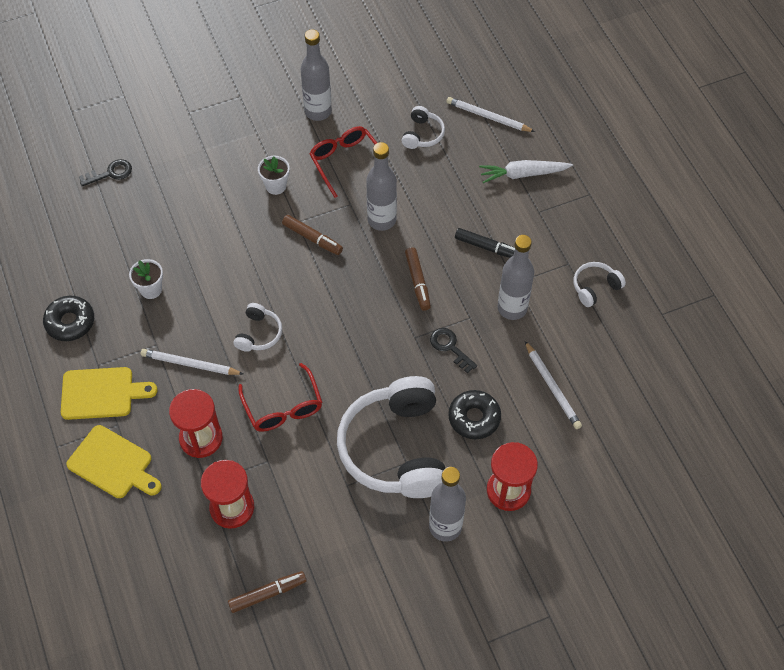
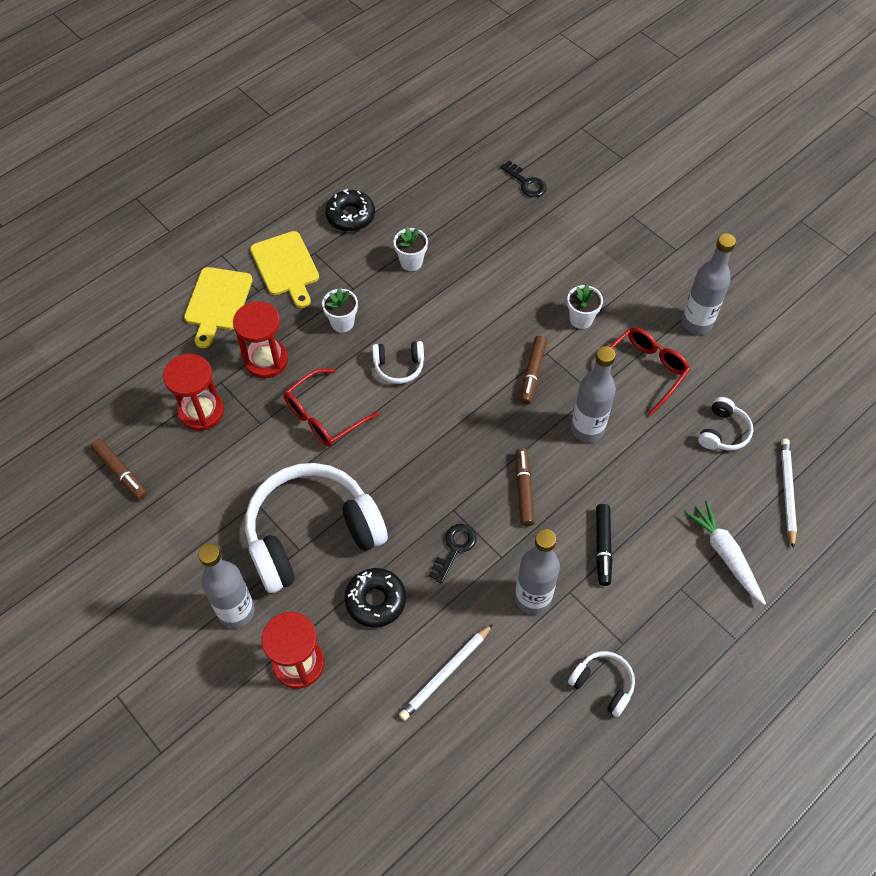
camera: 70 degrees right, 0 degrees up
(190, 364) = (342, 323): white pencil -> white flower pot
(417, 282) = (524, 490): brown marker -> brown marker turned 120 degrees clockwise
(422, 134) = (723, 432): white headphones -> white headphones turned 60 degrees counterclockwise

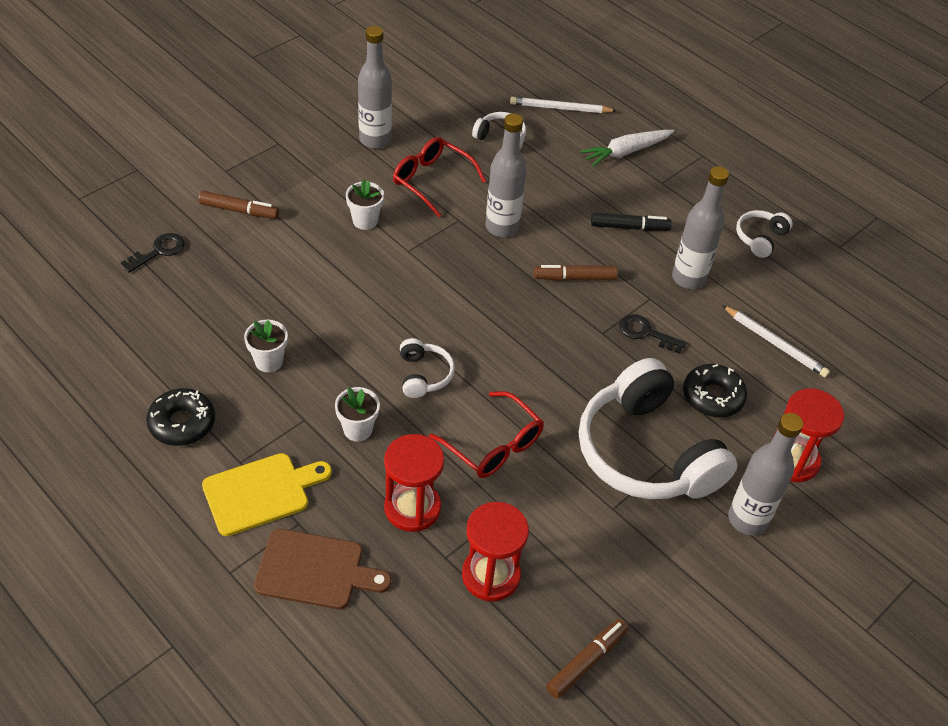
camera: 95 degrees left, 10 degrees down
(217, 302) = (315, 570): yellow cutting board -> brown cutting board
(532, 373) = (434, 263): brown marker -> brown marker (239, 210)

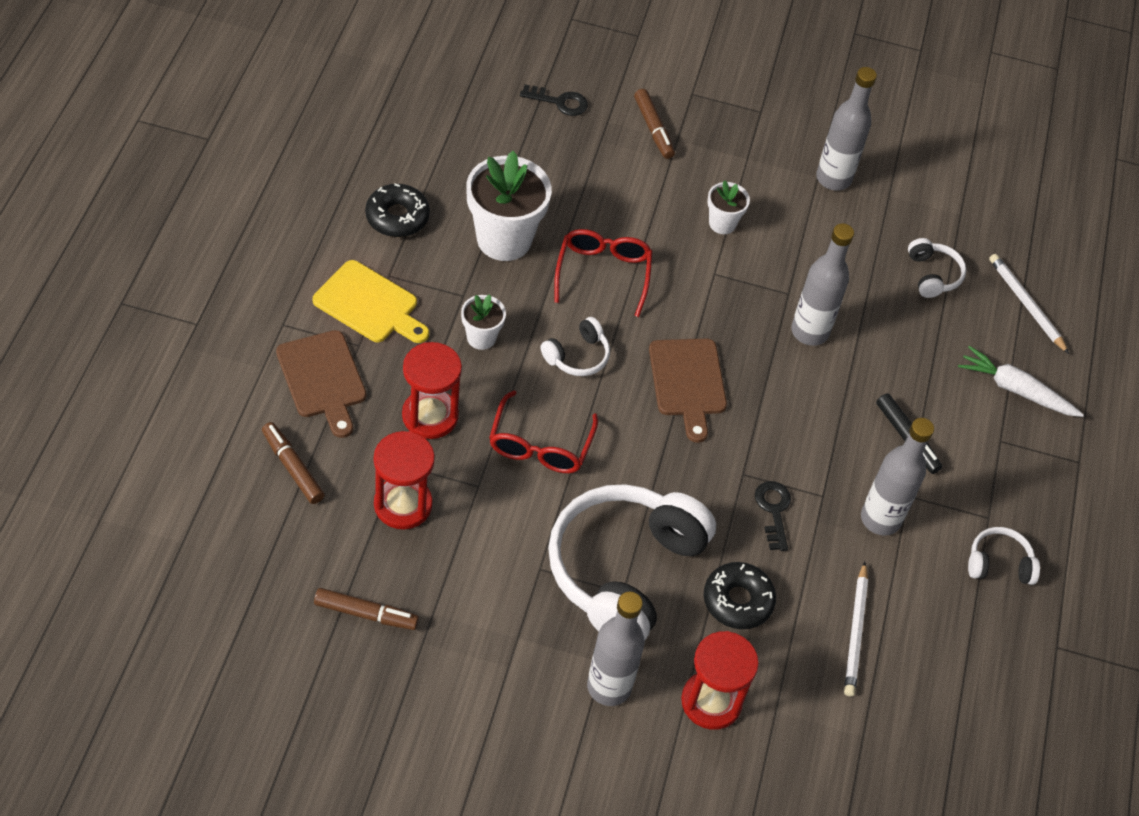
camera: 55 degrees right, 5 degrees up
(269, 361) = (504, 239): white flower pot -> white flower pot, size x1.95
(432, 181) = (820, 248): red glasses -> red glasses (603, 274)
(498, 320) = (688, 382): none -> brown cutting board
(574, 278) = (795, 420): brown marker -> brown marker (292, 467)

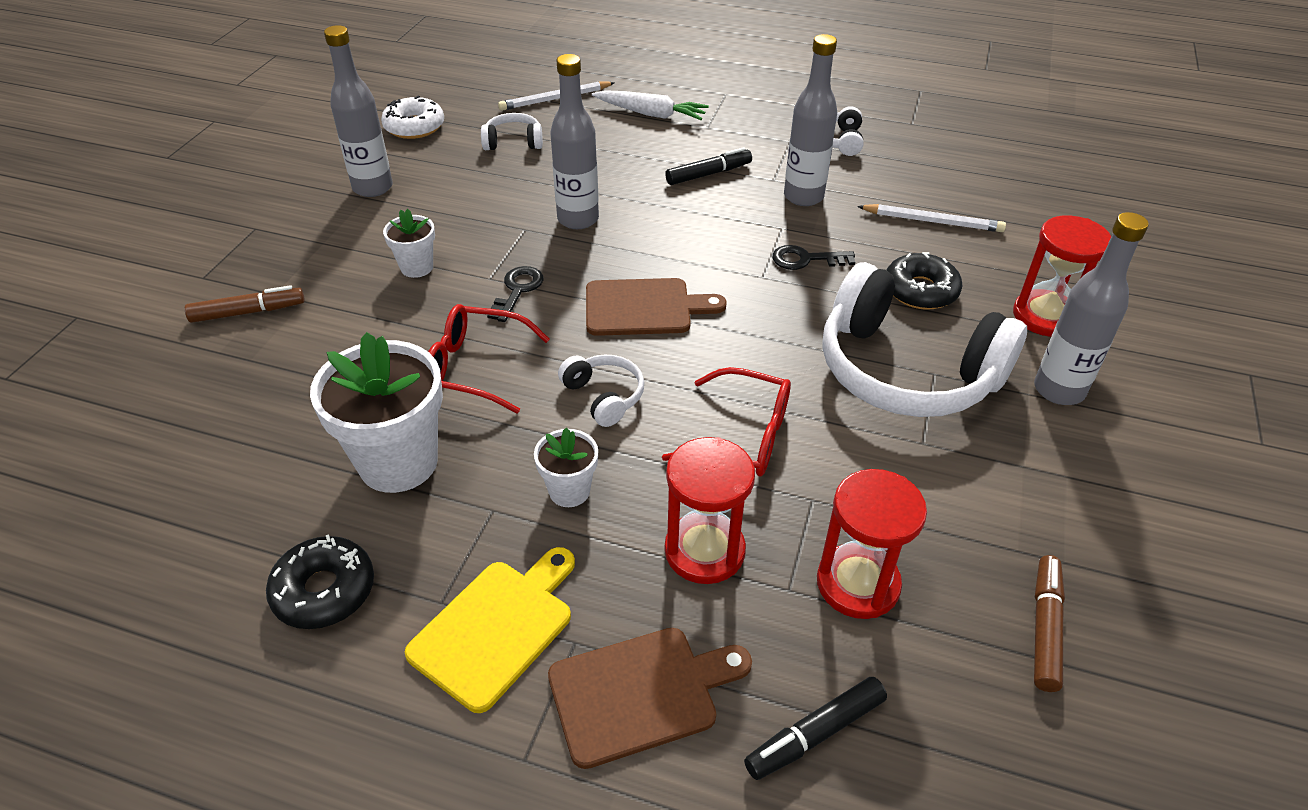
camera: 80 degrees left, 10 degrees down
(292, 467) = (814, 734): brown marker -> black marker
(559, 102) = (162, 396): black key -> black key (517, 290)
(943, 195) = (414, 127): none -> white donut
(1016, 390) = (651, 114): white carrot -> white carrot turned 105 degrees counterclockwise

